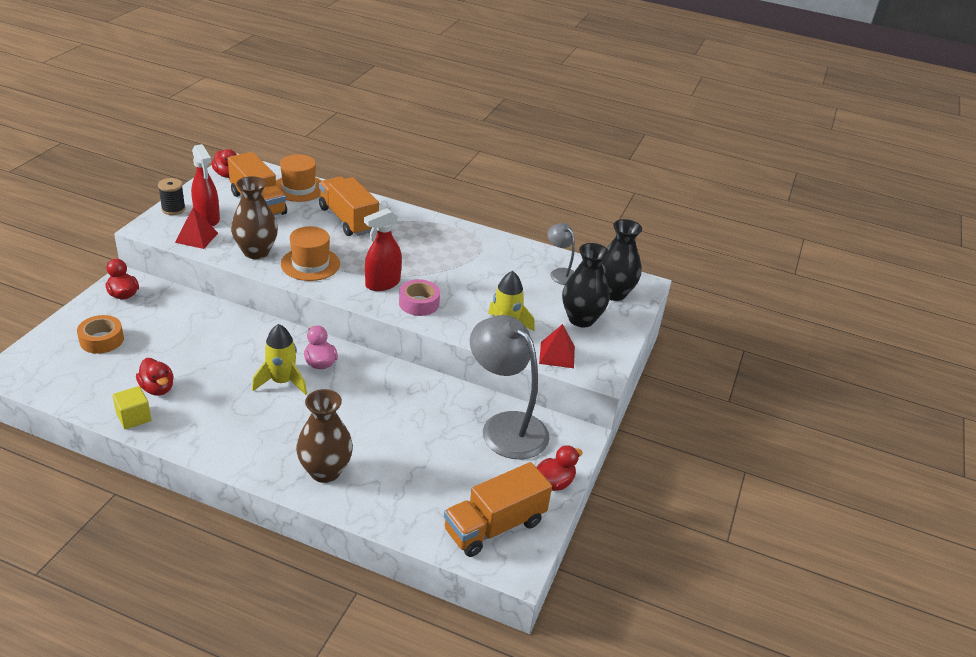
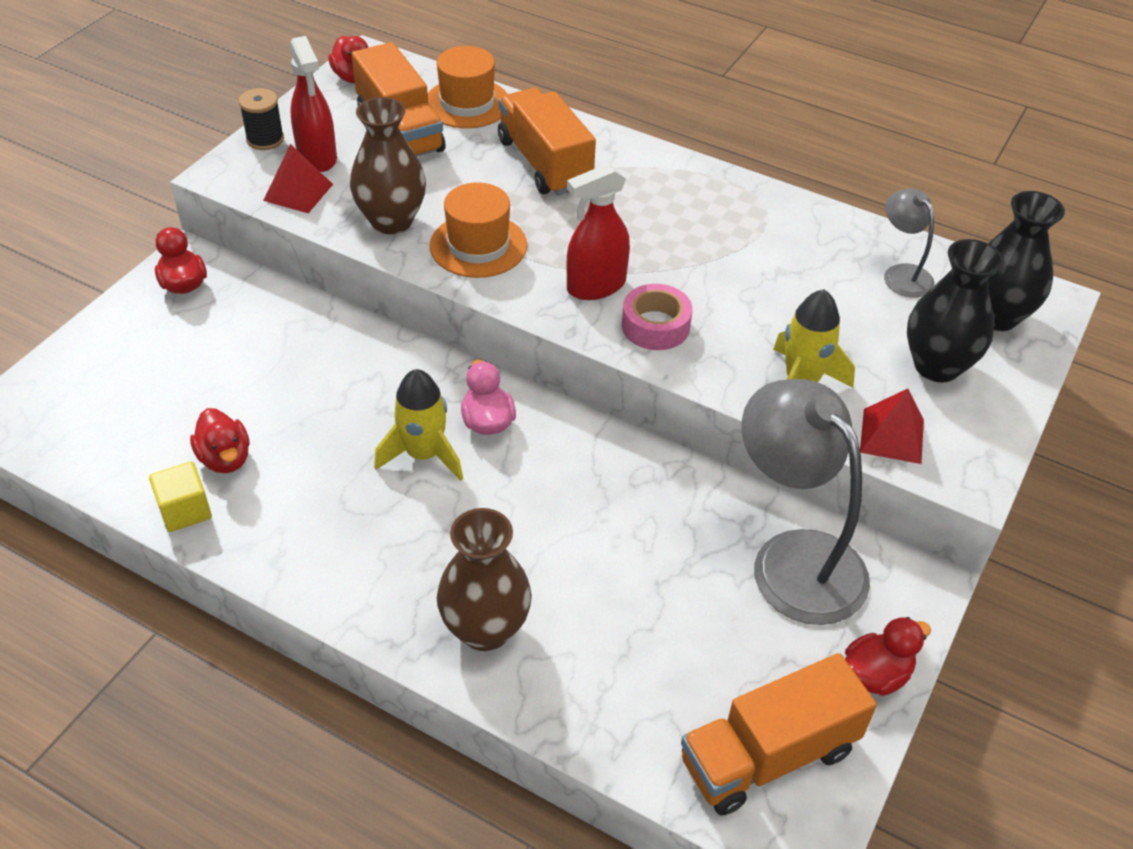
camera: 10 degrees right, 10 degrees up
(101, 340) = (145, 366): orange tape -> none

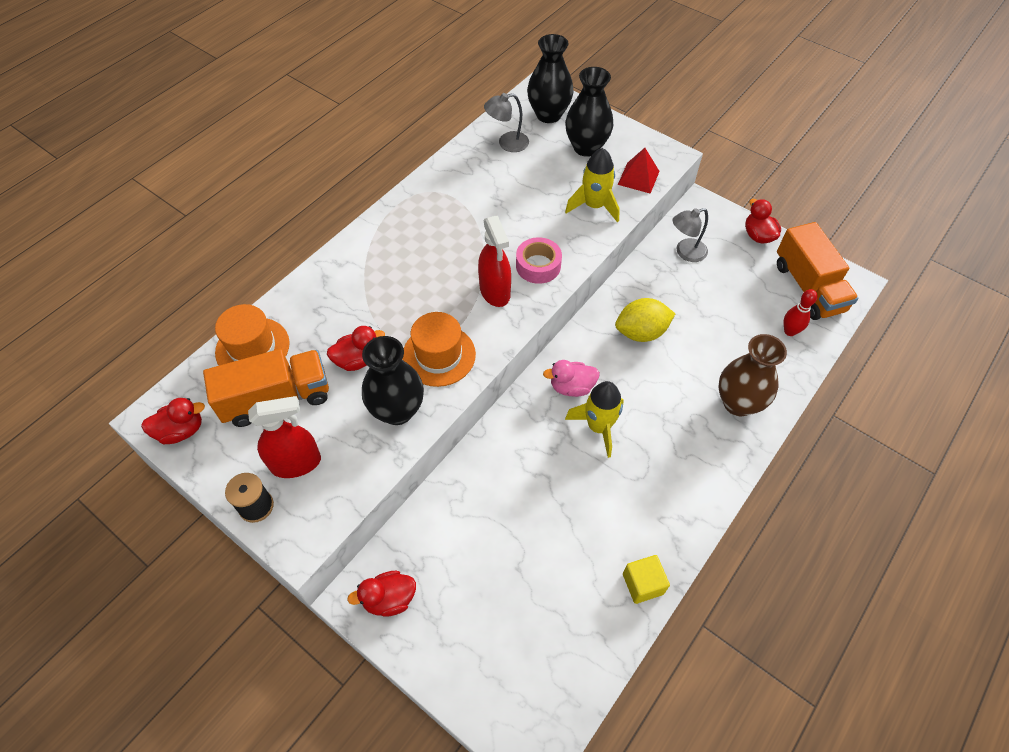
camera: 80 degrees left, 10 degrees up
(225, 458) = (594, 557): red duck -> red duck (358, 360)
(298, 192) = (342, 479): red pyramid -> none
(391, 221) = (397, 410): brown vase -> black vase
(544, 163) = (349, 304): orange truck -> none
(603, 499) = (641, 332): none -> yellow lemon
(651, 716) = (789, 331): none -> red bowling pin
(794, 558) = (685, 252): grey lamp -> grey lamp, size x0.50

